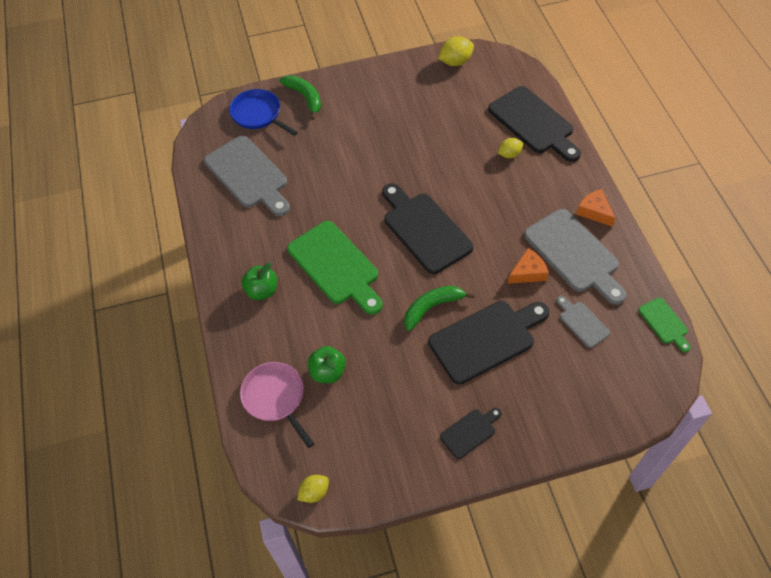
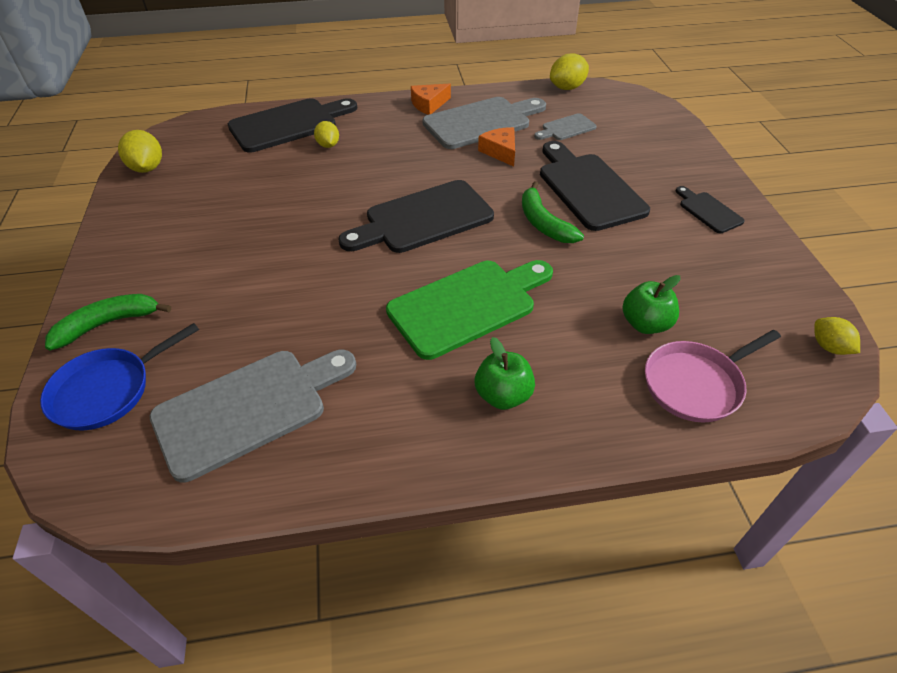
camera: 85 degrees left, 10 degrees down
(664, 323) = (567, 88): green cutting board -> yellow lemon

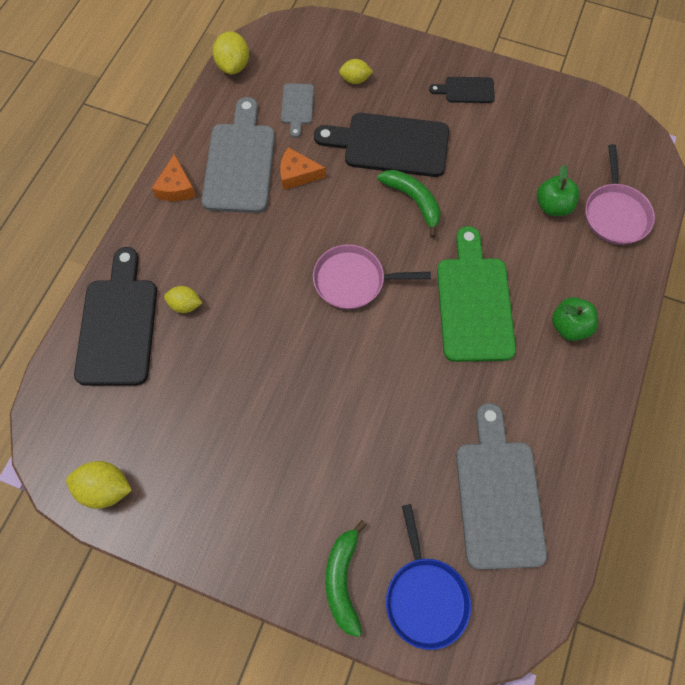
camera: 60 degrees left, 20 degrees up
(423, 219) = (353, 280): black cutting board -> pink pan
(543, 223) = (413, 201): green banana -> green banana turned 135 degrees counterclockwise
(829, 347) = (624, 125): yellow lemon -> yellow lemon (355, 80)

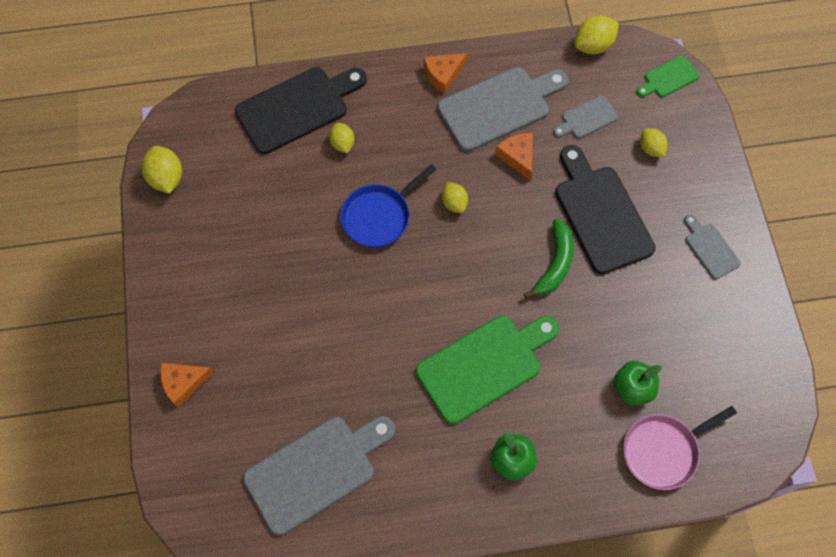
camera: 60 degrees right, 0 degrees up
(301, 33) = (669, 78): none -> green cutting board
(308, 245) = (454, 203): none -> yellow lemon
(342, 580) = (183, 383): green banana -> orange cheese
(353, 280) = (443, 256): pink pan -> none
(425, 596) = (202, 452): blue pan -> blue pan (379, 216)
(466, 90) = (710, 249): black cutting board -> grey cutting board

